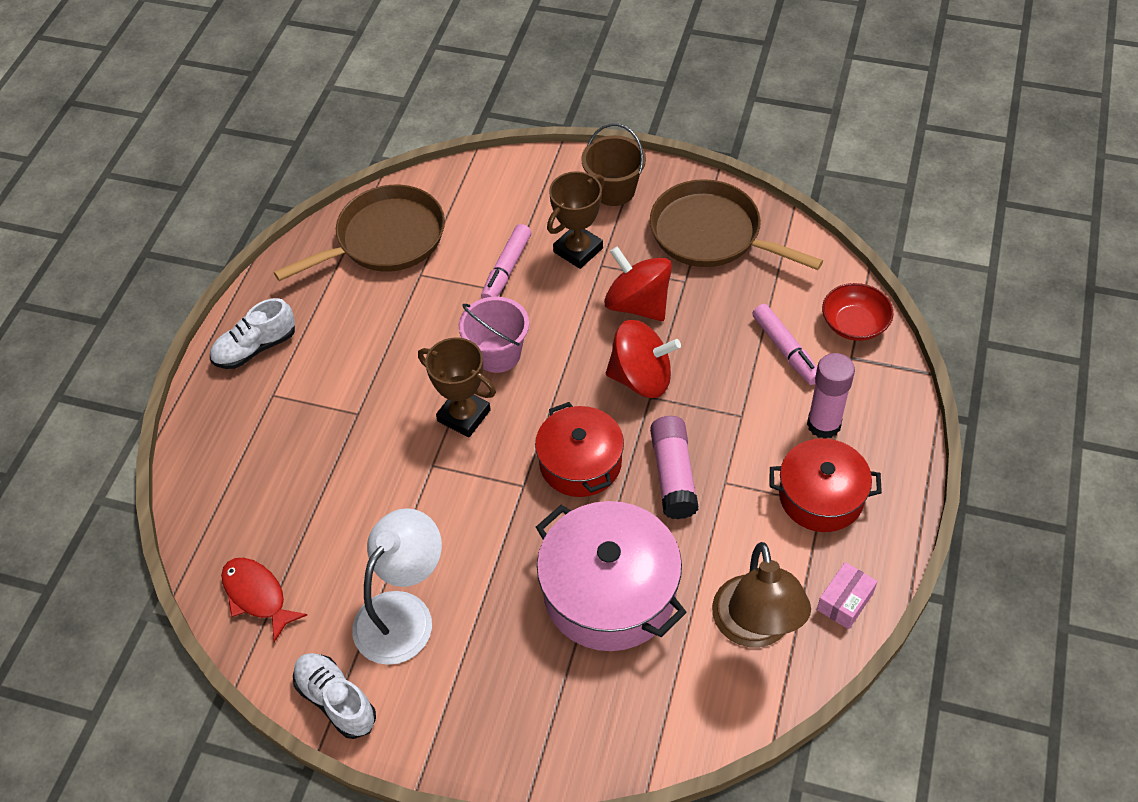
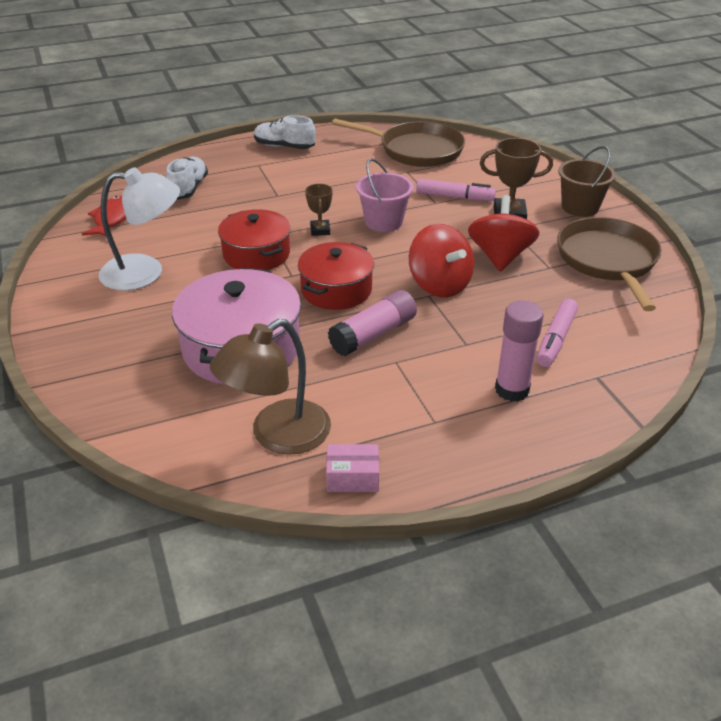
camera: 50 degrees right, 15 degrees down
(336, 700) = (59, 276): white shoe -> white shoe (188, 188)
(464, 415) = (320, 230): brown trophy -> brown trophy, size x0.60
(507, 269) = (454, 197): pink marker -> pink marker turned 150 degrees counterclockwise
(821, 496) = (441, 418): red pot -> red pot (256, 254)
(854, 324) = (631, 364): red bowl -> none

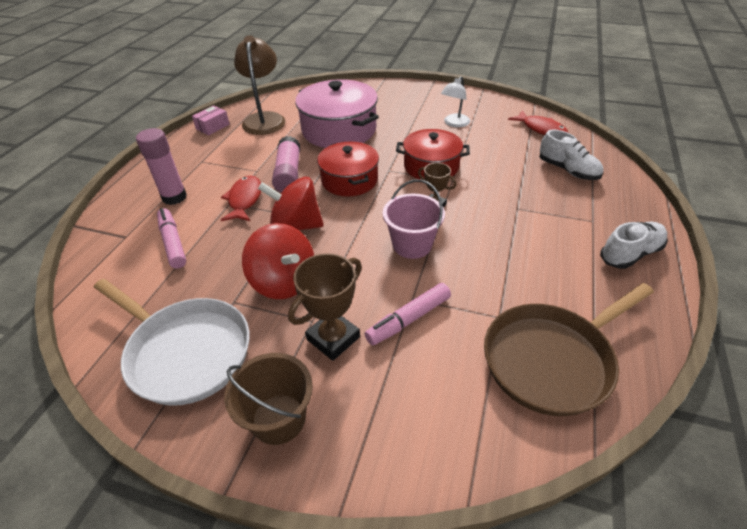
camera: 130 degrees right, 5 degrees up
(145, 272) = (454, 123): white lamp -> white lamp, size x0.60
(449, 337) = (244, 200): none -> red fish
(608, 261) = (186, 352): brown pan -> white pan

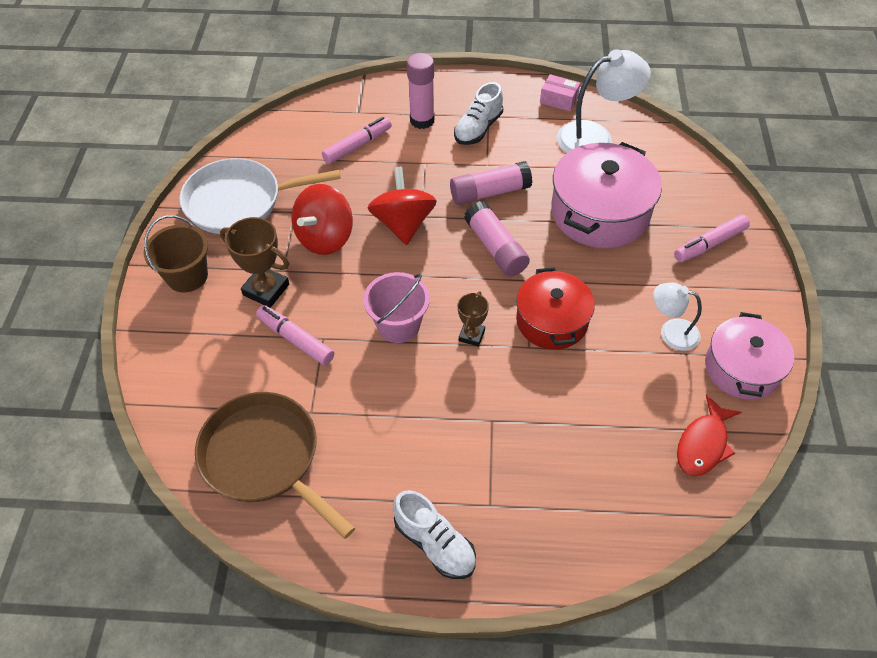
camera: 75 degrees right, 10 degrees up
(186, 352) = (239, 202): white pan -> white pan turned 60 degrees clockwise
(244, 200) = (433, 172): red fish -> none
(264, 119) = (595, 137): brown lamp -> white lamp
(349, 180) = (495, 248): red pot -> pink glue stick
(387, 98) = (710, 244): none -> pink marker
(487, 107) = (742, 368): none -> pink pot
(567, 170) = (598, 479): white shoe -> white shoe (478, 128)

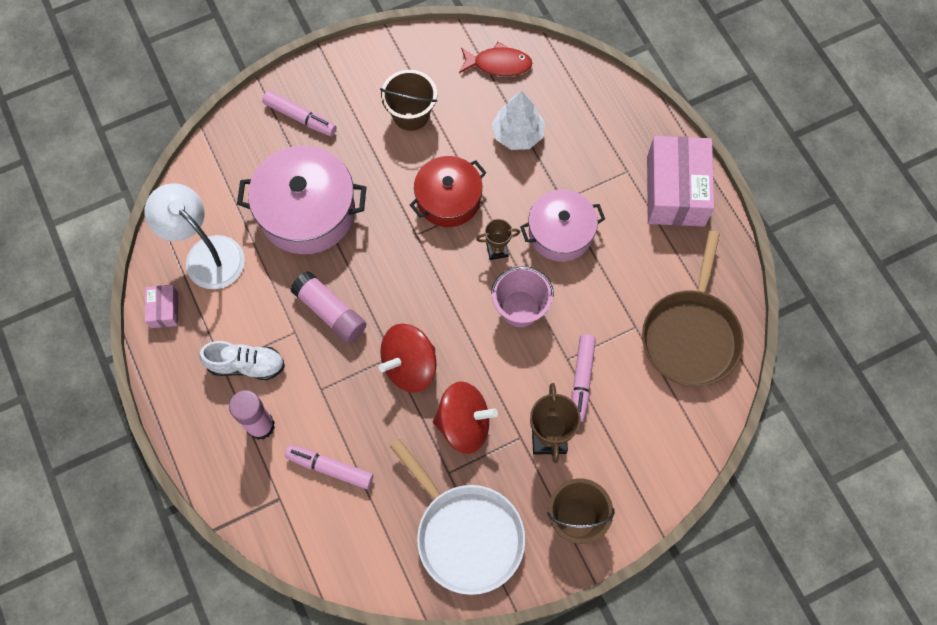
camera: 120 degrees left, 15 degrees up
(434, 543) = (675, 191): white shoe -> pink box
(495, 248) = (395, 275): pink glue stick -> none
(597, 418) = (517, 134): none -> white tree
(671, 332) = (411, 114): white lamp -> brown bucket
(742, 368) = (418, 60): pink pot -> pink pot (560, 233)

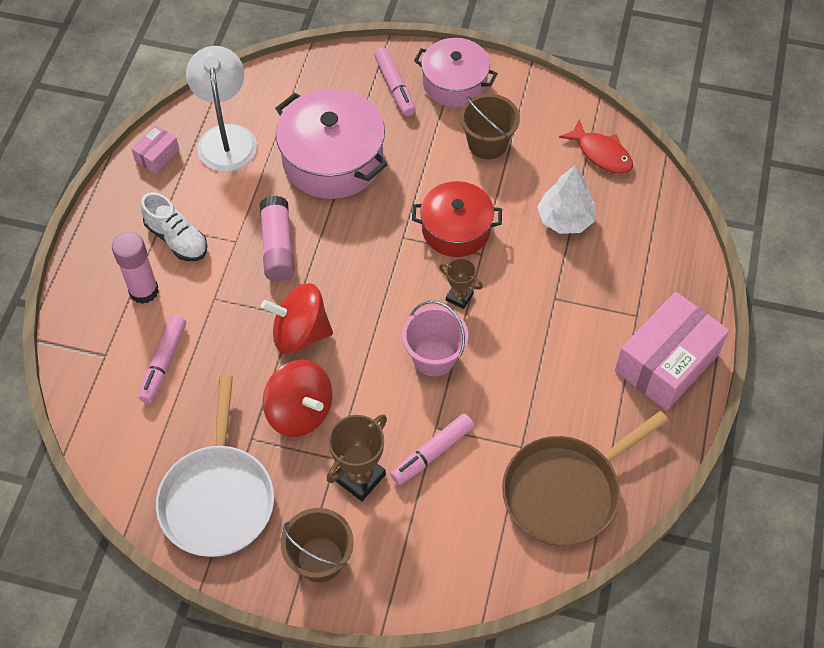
camera: 40 degrees right, 10 degrees down
(330, 468) = (164, 363): pink marker -> pink marker turned 135 degrees counterclockwise
(560, 233) = (527, 322): pink pot -> pink pot (454, 83)

